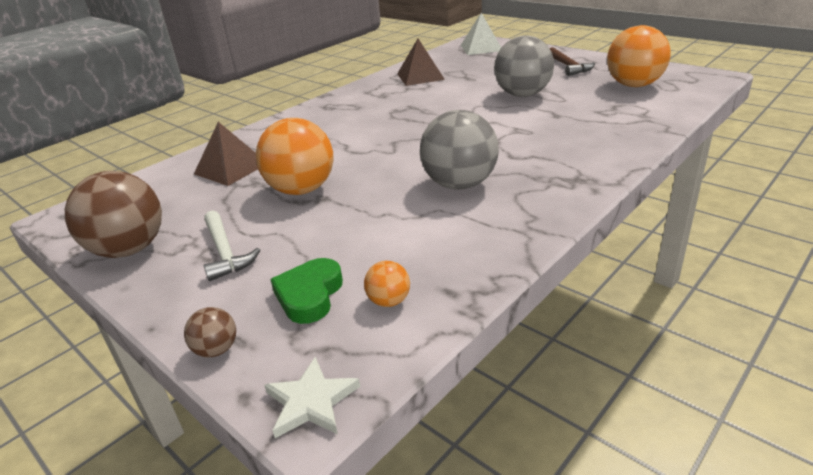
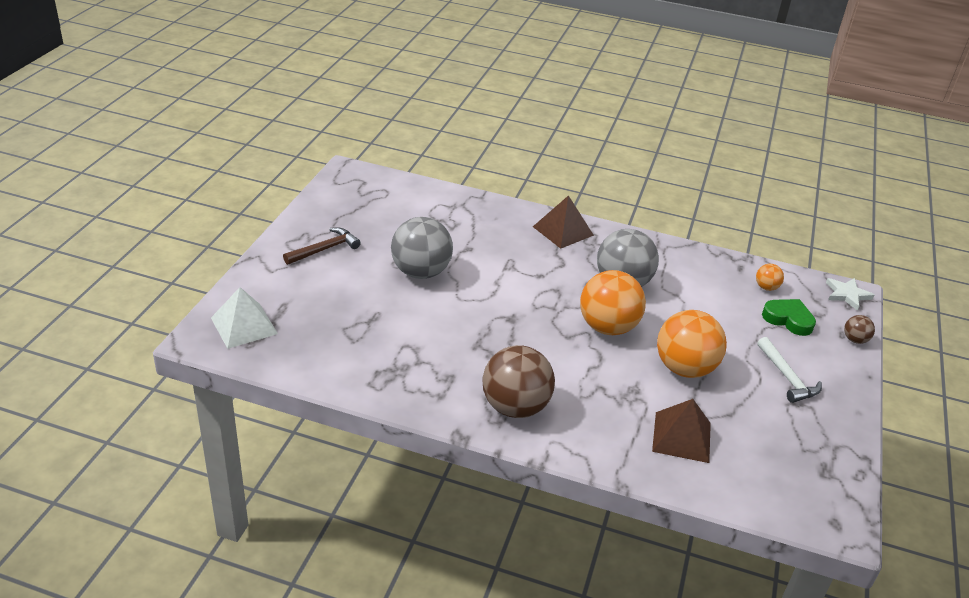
camera: 120 degrees left, 5 degrees up
(129, 250) = (829, 436): brown ball -> brown ball (515, 407)
(225, 252) = (787, 377): white hammer -> white hammer turned 120 degrees clockwise
(309, 295) = (788, 319): green heart -> green heart turned 135 degrees counterclockwise
(420, 76) = (374, 360): brown pyramid -> brown pyramid (563, 231)
(634, 85) = (379, 210): orange ball -> orange ball (607, 327)

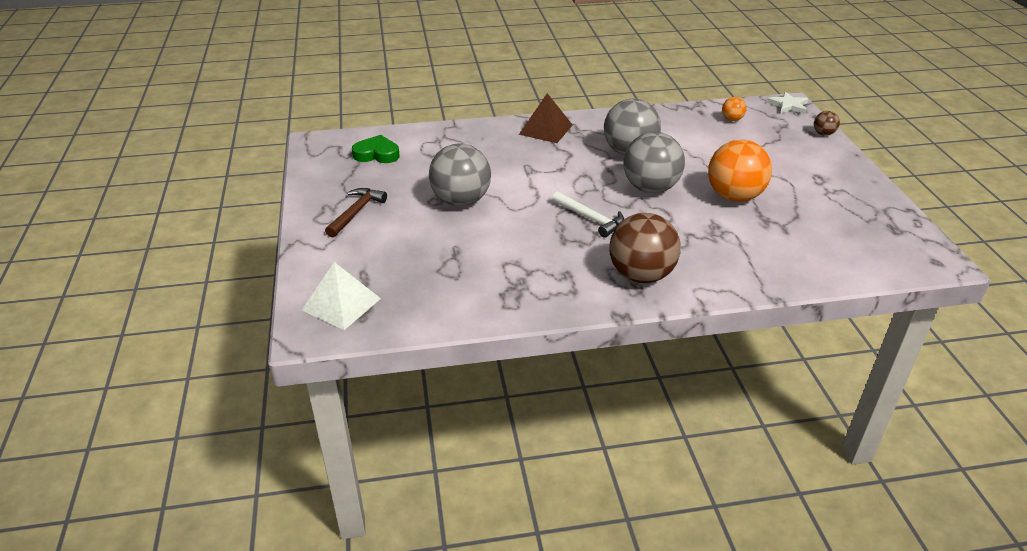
camera: 25 degrees left, 0 degrees up
(607, 327) = (650, 188): orange ball -> grey ball
(682, 437) = (781, 246): brown pyramid -> none
(787, 377) = (807, 175): white hammer -> white hammer (590, 218)
(788, 319) = (768, 136): green heart -> green heart (377, 154)

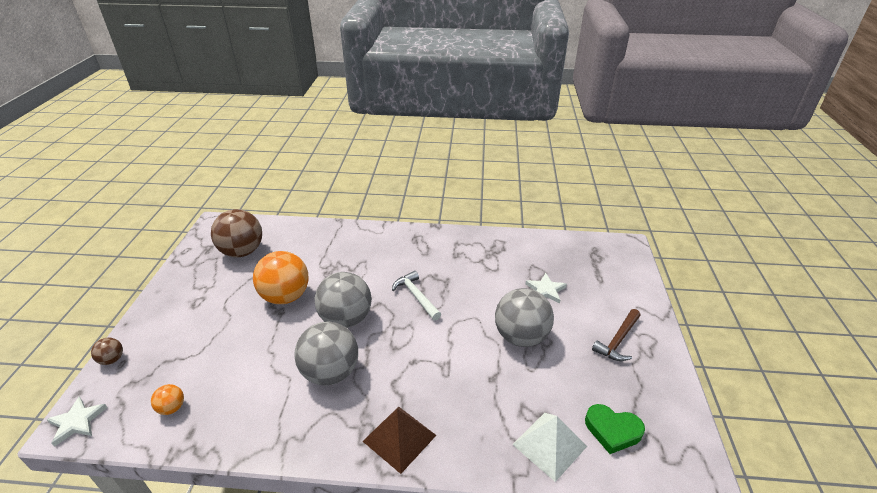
camera: 165 degrees left, 0 degrees up
(341, 304) = (610, 259): white pyramid -> white pyramid (549, 445)
(436, 249) = (545, 290): none -> white star
(641, 275) = (407, 246): brown ball -> brown ball (242, 252)

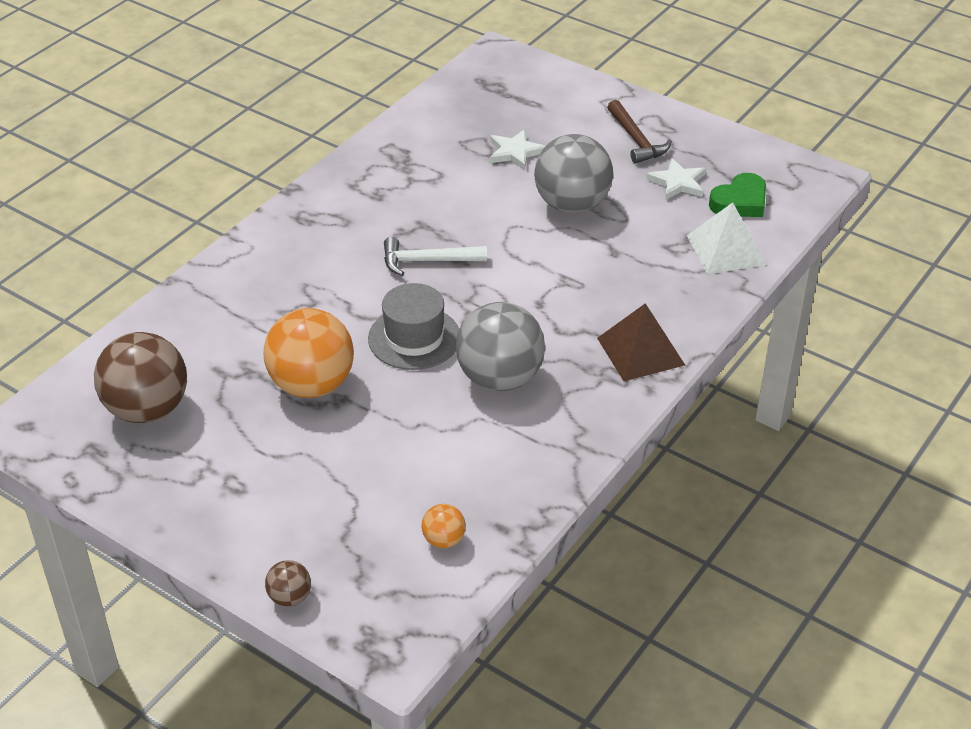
camera: 60 degrees left, 5 degrees up
(77, 422) = (393, 643): white star -> white star (678, 182)
(346, 319) = (414, 338): grey ball -> grey hat

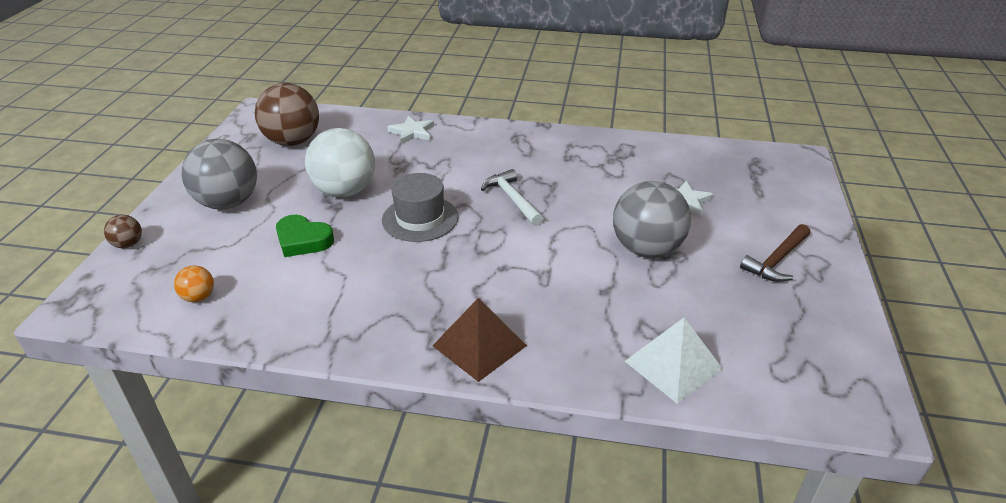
camera: 65 degrees right, 5 degrees down
(312, 385) = (345, 191): orange ball -> white ball
(500, 378) = (397, 273): grey ball -> grey ball (228, 203)
(678, 182) = (743, 303): white star -> white star (412, 132)
(740, 202) = (759, 355): green heart -> green heart (303, 240)

